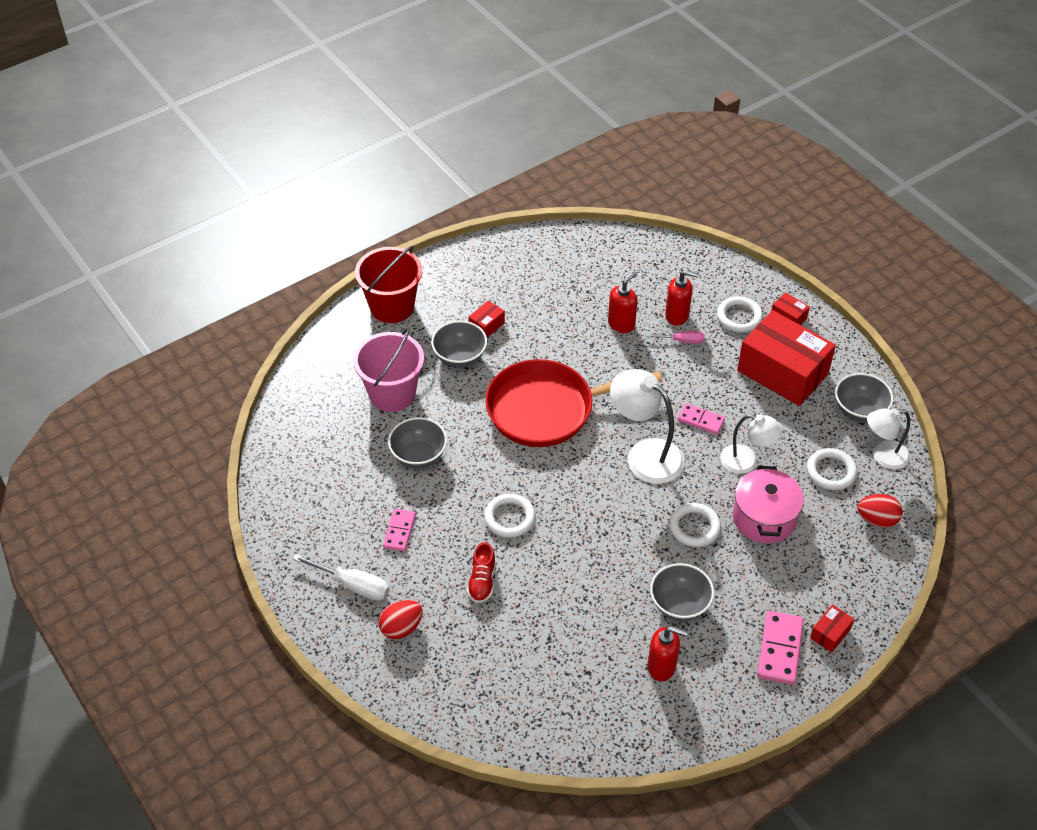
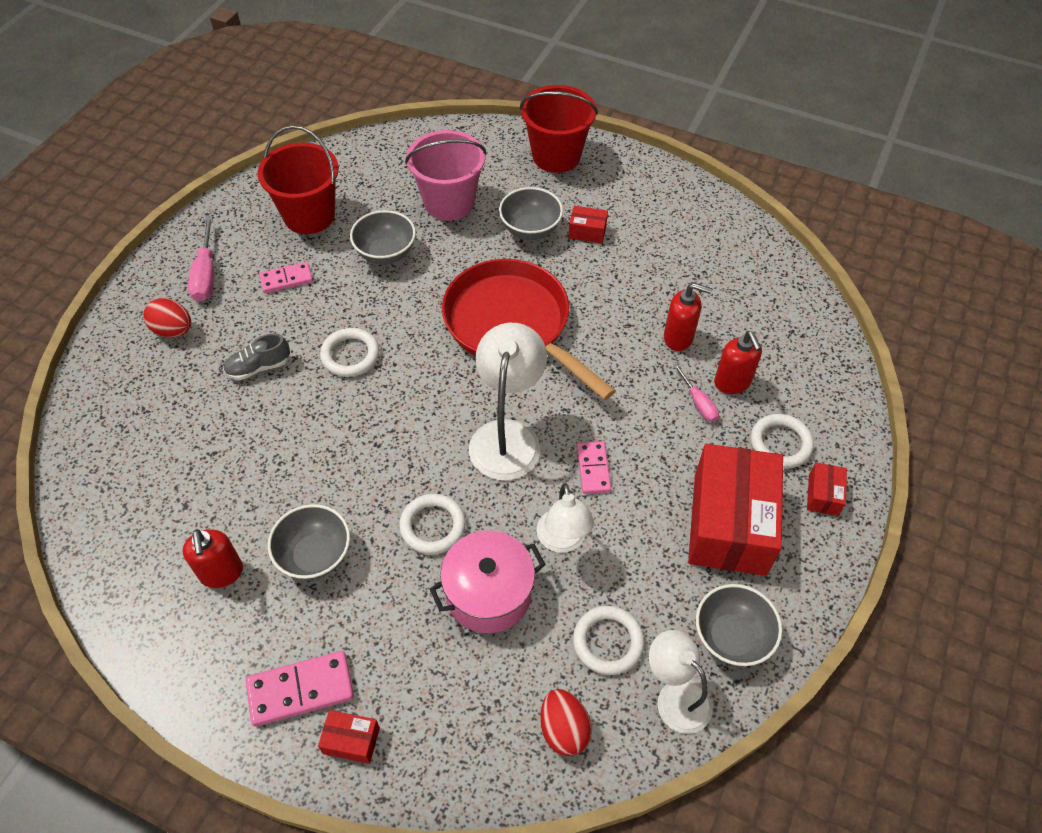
camera: 60 degrees right, 5 degrees up
(336, 490) = (309, 215): none -> red bucket
(353, 585) = (206, 275): white screwdriver -> pink screwdriver
(482, 581) = (259, 367): red shoe -> grey shoe

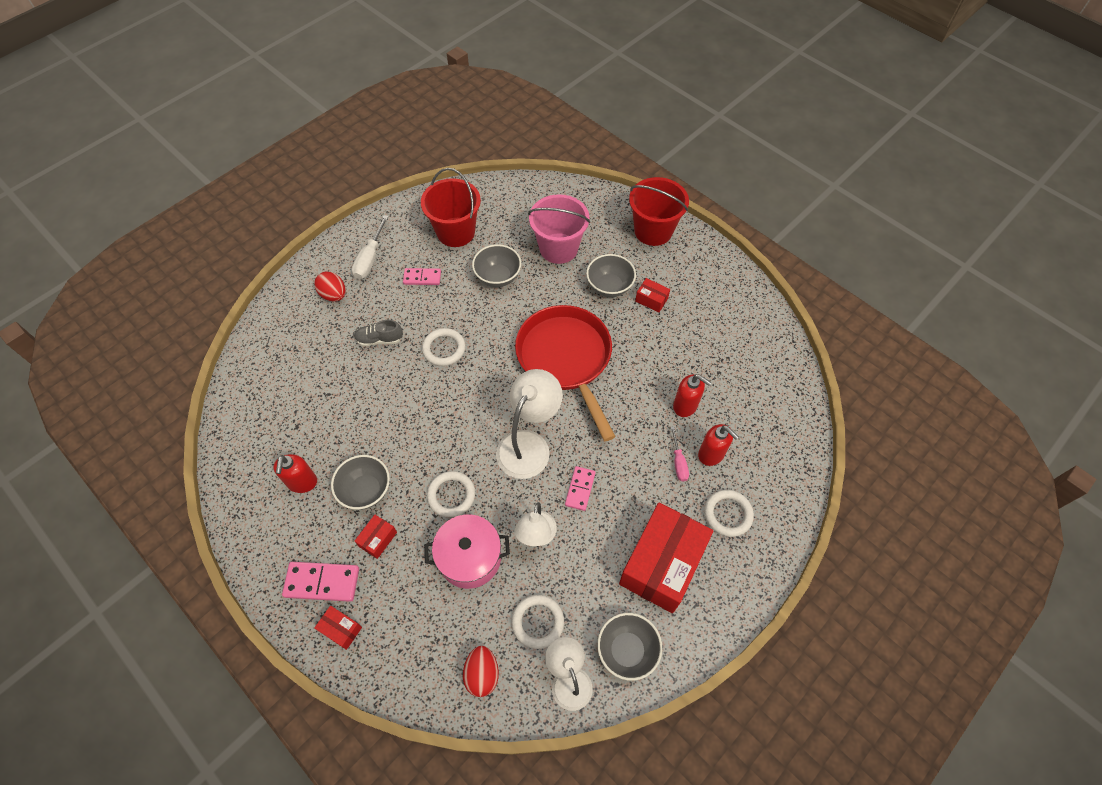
camera: 20 degrees right, 5 degrees up
(206, 275) = (370, 259): pink screwdriver -> white screwdriver
(732, 383) = (711, 454): red soap dispenser -> red soap dispenser turned 45 degrees counterclockwise
(823, 495) = (743, 565): red box -> red box (378, 539)

